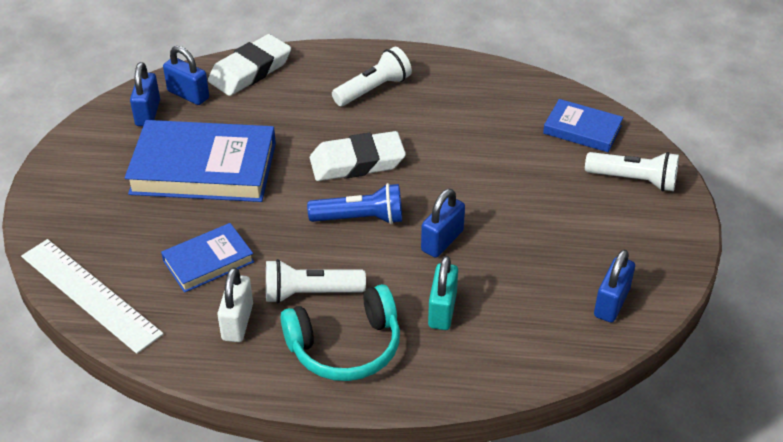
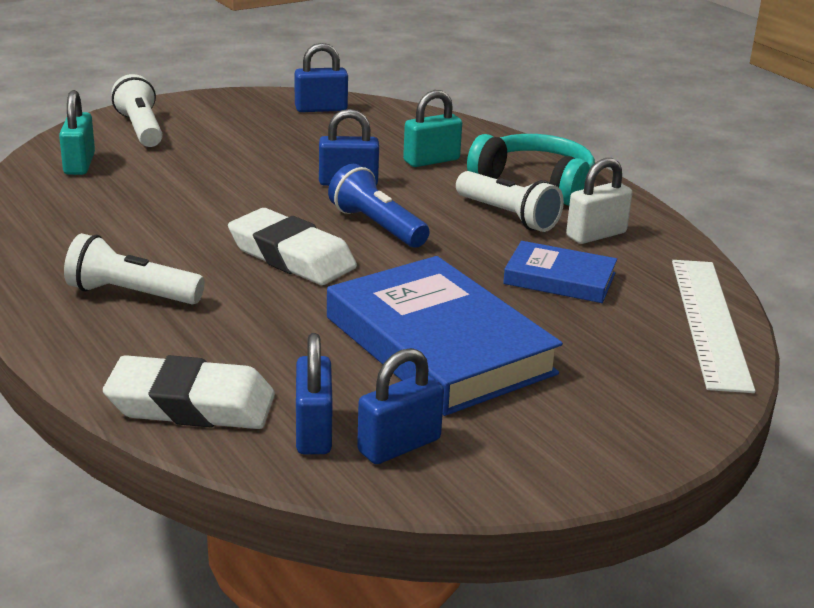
camera: 130 degrees left, 15 degrees down
(582, 129) = (79, 164): blue book -> turquoise padlock

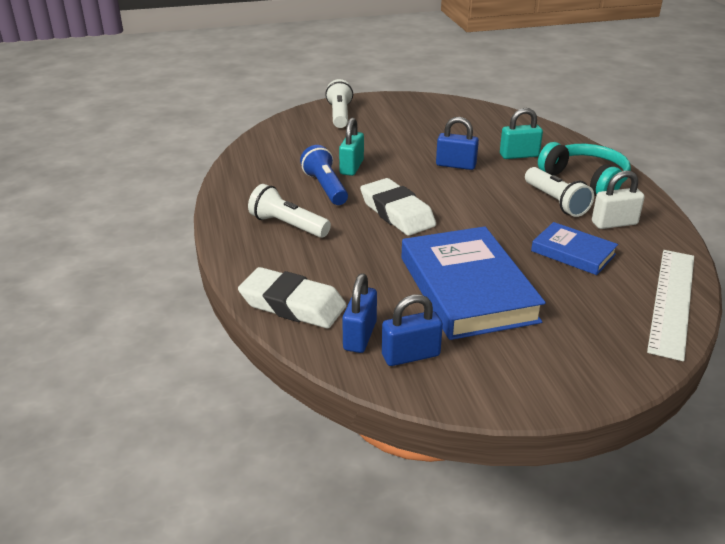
camera: 20 degrees right, 5 degrees up
(79, 164) = (293, 135): turquoise padlock -> turquoise padlock (351, 167)
(321, 109) = (459, 111): blue padlock -> none
(377, 226) = (461, 198): blue flashlight -> blue flashlight (325, 187)

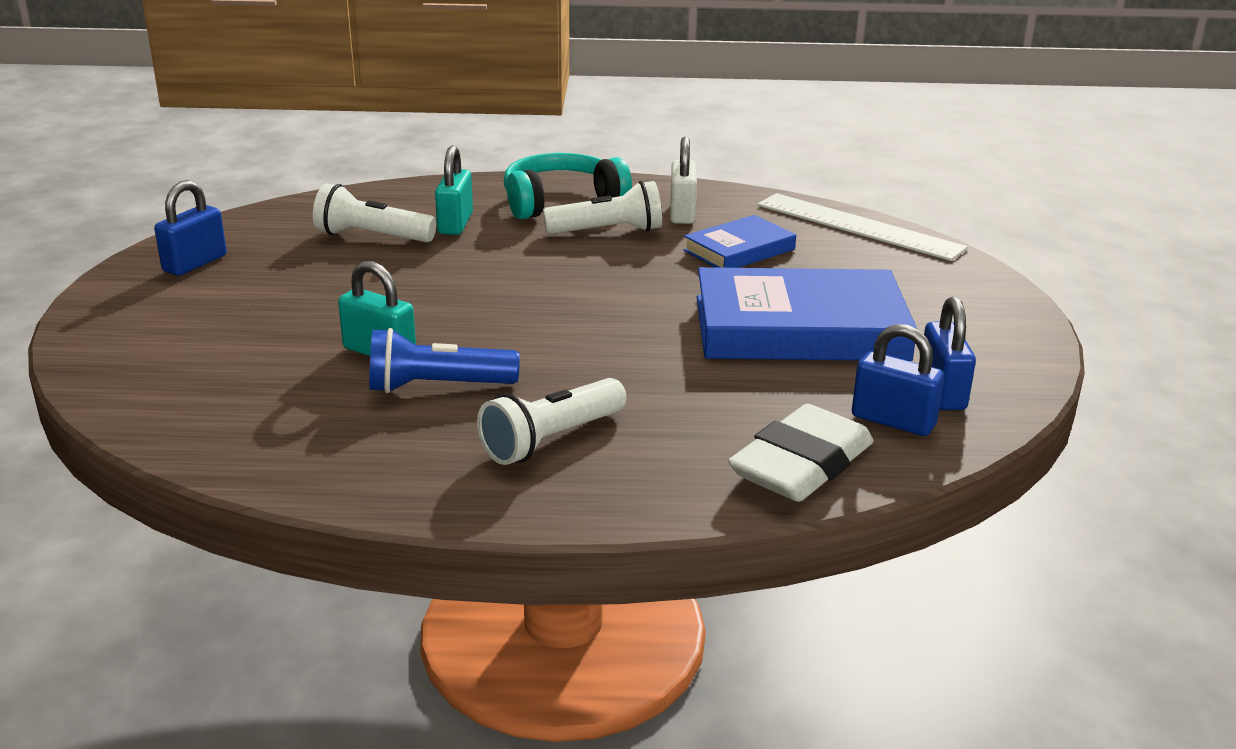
camera: 75 degrees left, 5 degrees down
(339, 115) = (144, 331): white flashlight -> white flashlight (372, 237)
(397, 213) = (568, 340): white eraser -> none
(456, 165) = (447, 270): blue padlock -> blue padlock (195, 263)

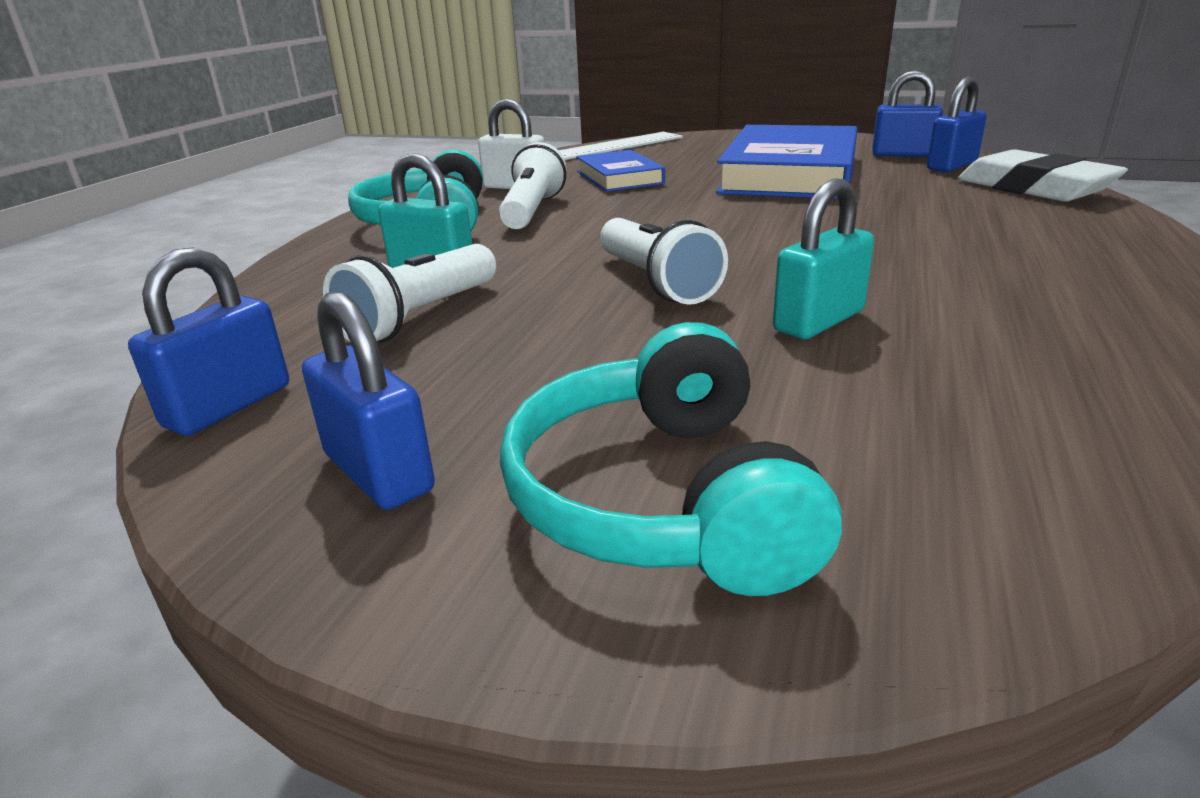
camera: 70 degrees left, 0 degrees up
(170, 323) = (661, 497): none -> turquoise headphones
(257, 219) = (228, 406): none -> blue padlock
(437, 387) = (917, 294): blue flashlight -> none
(552, 440) = (1029, 253): white flashlight -> white flashlight (656, 282)

